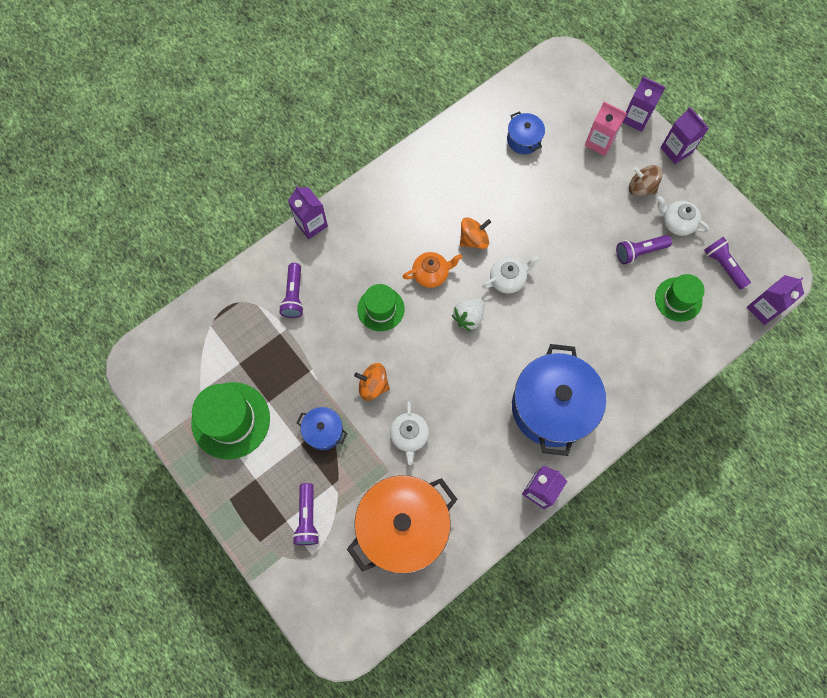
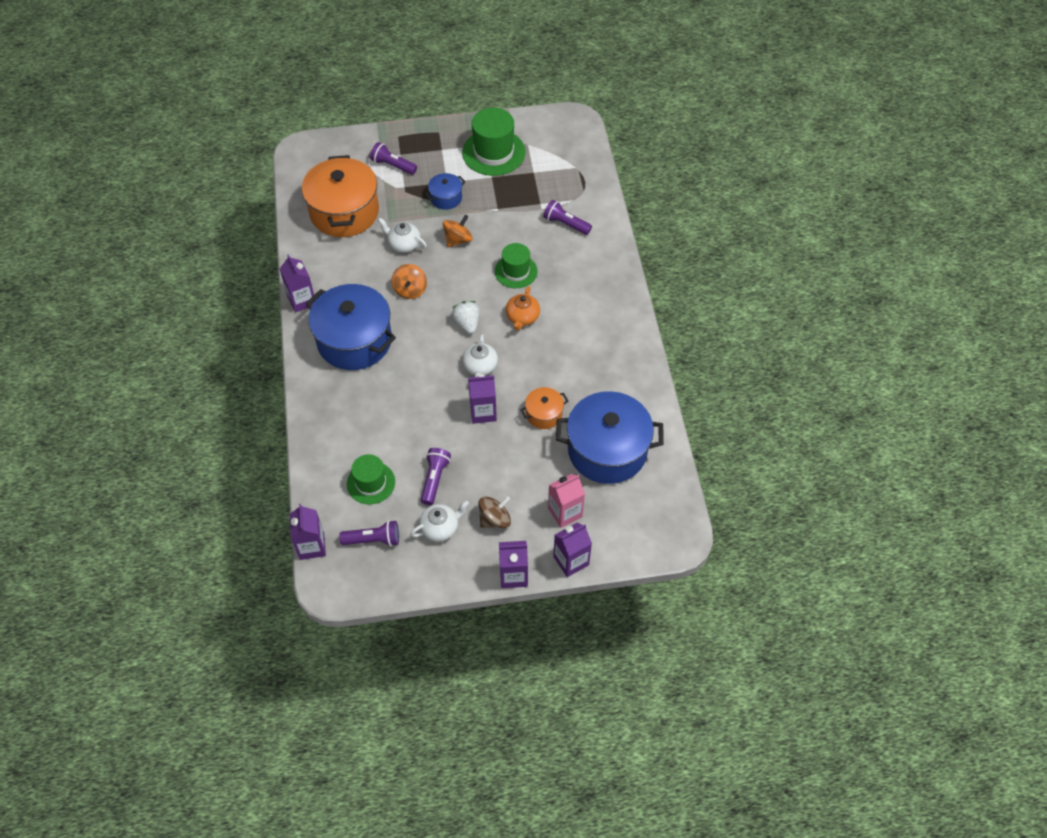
camera: 120 degrees right, 15 degrees down
(311, 224) = (622, 259): purple carton -> purple carton (483, 412)
(473, 239) = (533, 361): orange spinning top -> orange spinning top (410, 290)
(521, 203) = (544, 414): none -> orange pot
(523, 139) = (607, 450): blue pot -> blue pot, size x2.14

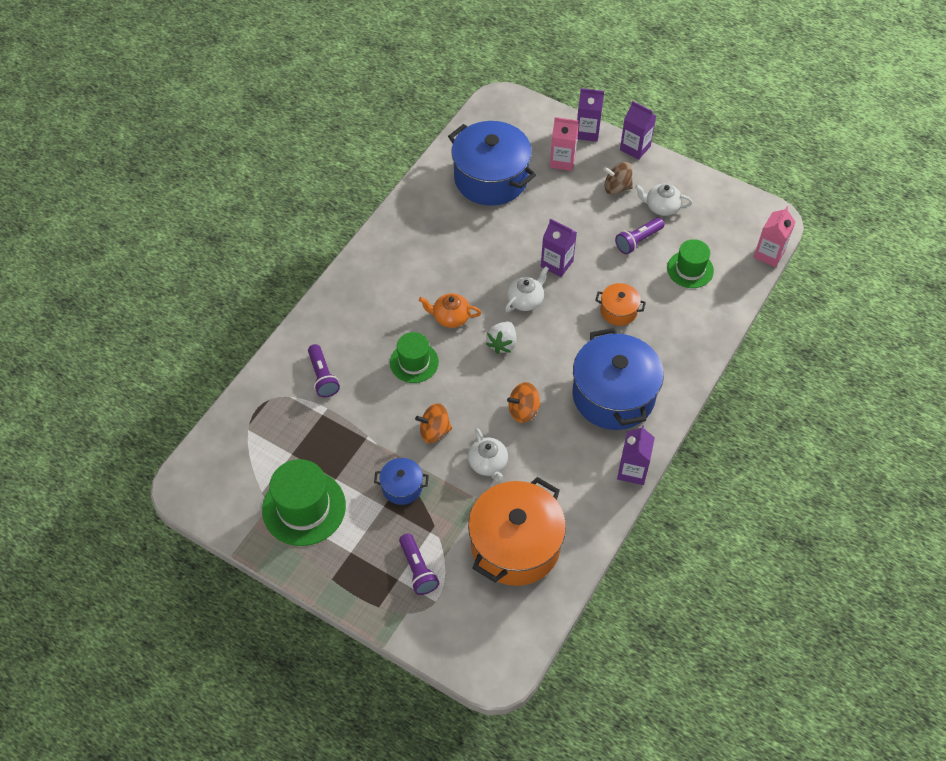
camera: 140 degrees left, 0 degrees up
(312, 546) = (769, 254): purple carton -> pink carton
(373, 540) = (718, 230): purple flashlight -> none
(410, 290) = (523, 410): orange spinning top -> orange spinning top turned 150 degrees counterclockwise
(522, 317) = (450, 317): orange teapot -> orange teapot turned 135 degrees counterclockwise
(544, 414) = (511, 232): orange pot -> orange pot (618, 311)

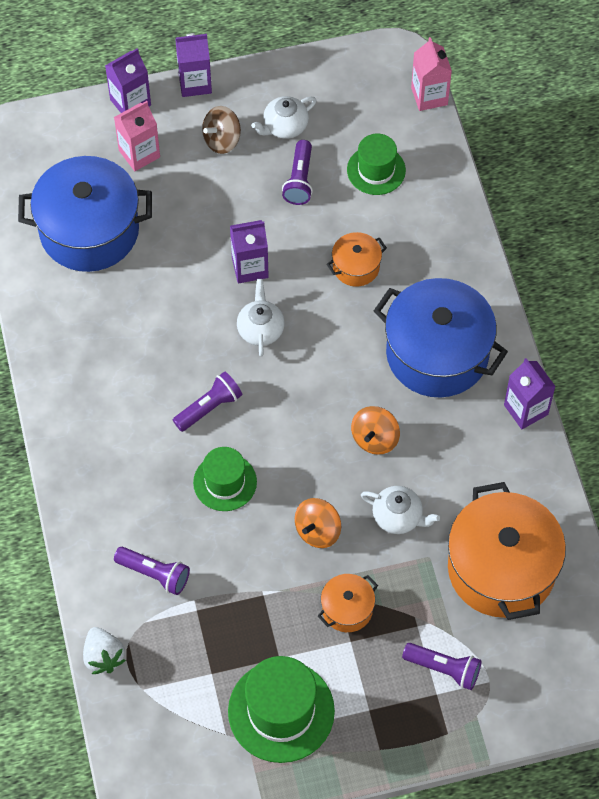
camera: 45 degrees left, 5 degrees up
(402, 487) = (347, 609): blue pot -> orange pot
(450, 317) = (209, 407): orange teapot -> purple flashlight
(502, 344) = (286, 391): white strawberry -> white strawberry (103, 656)

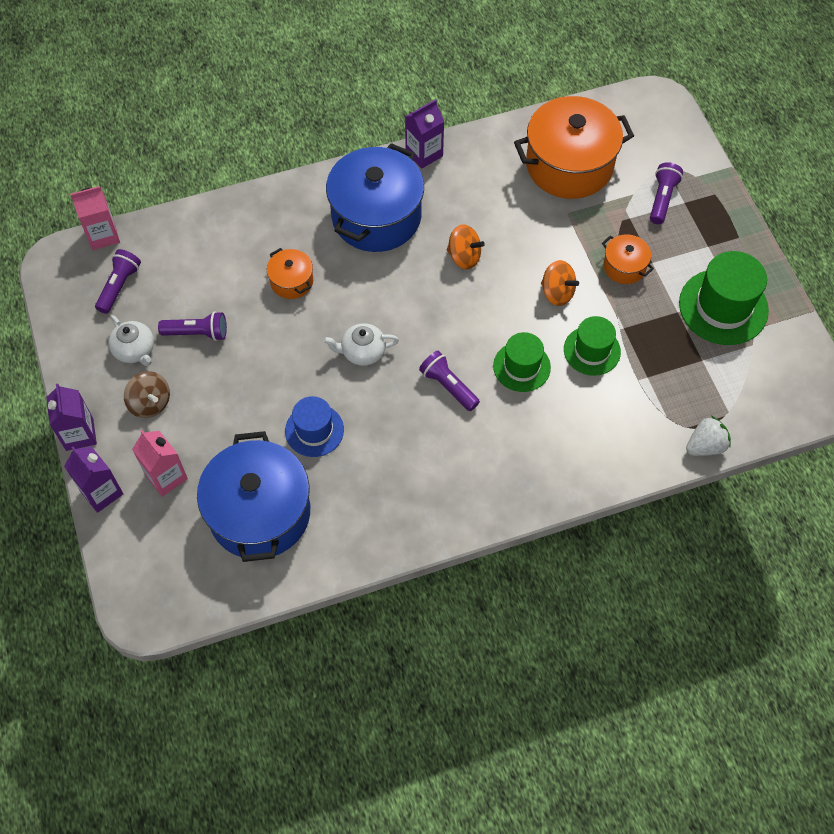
camera: 95 degrees left, 0 degrees up
(154, 574) = (619, 413): purple flashlight -> purple flashlight (119, 286)
(173, 280) = (314, 430): none -> blue hat
(250, 267) = (296, 366): purple carton -> none
(376, 170) = (186, 272): green hat -> green hat (592, 350)
(398, 517) = (535, 236): white teapot -> none

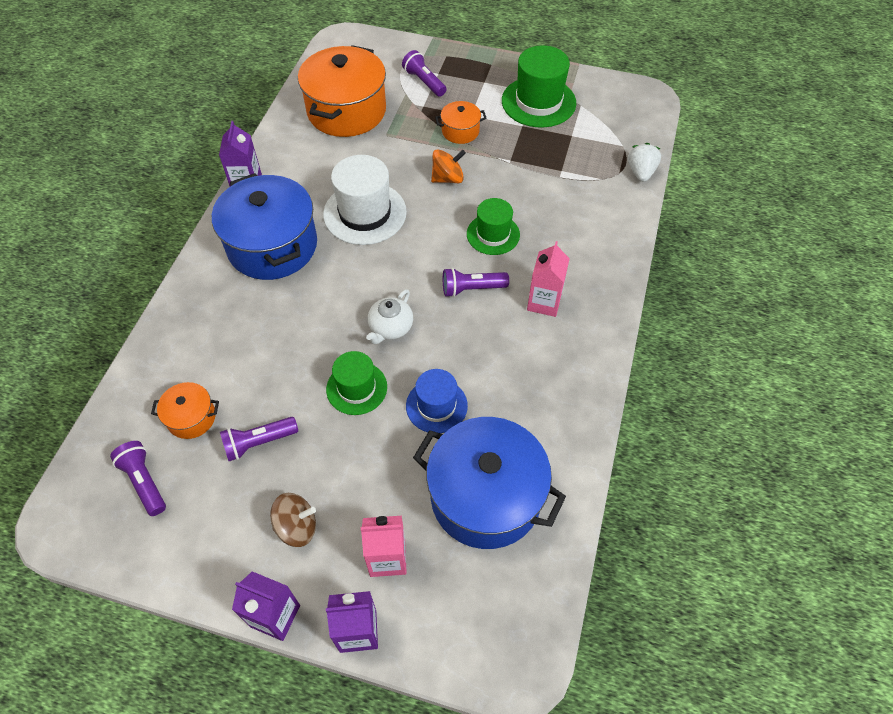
camera: 55 degrees left, 5 degrees down
(103, 235) = (74, 464): pink carton -> pink carton (544, 302)
(135, 350) = (227, 508): white teapot -> none
(197, 333) = (258, 442): purple flashlight -> purple flashlight turned 150 degrees counterclockwise
(292, 281) = (276, 339): orange pot -> orange pot (191, 417)
(464, 257) = (365, 213): orange spinning top -> white hat
(592, 350) = (514, 187): green hat -> green hat (356, 388)

